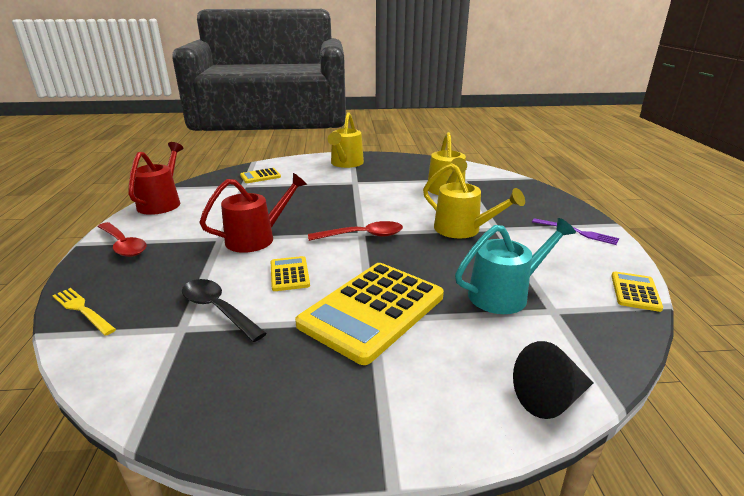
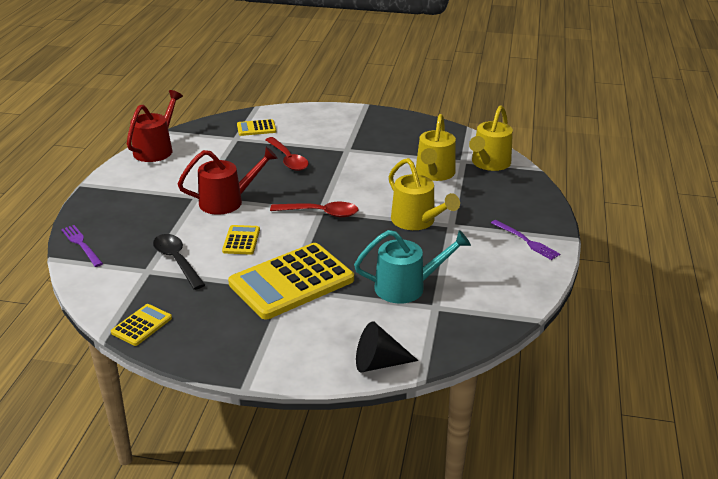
camera: 15 degrees right, 5 degrees up
(82, 310) = (81, 244): yellow fork -> purple fork
(123, 245) = (117, 191): red spoon -> red spoon (288, 159)
(345, 164) = (351, 122): yellow watering can -> yellow watering can (489, 164)
(635, 292) = (521, 304): yellow calculator -> yellow calculator (142, 325)

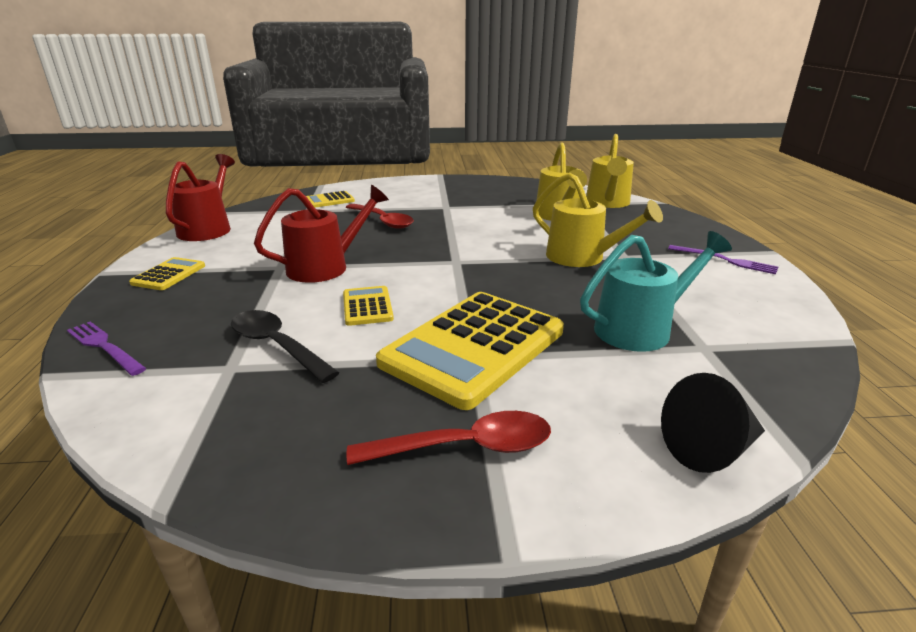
camera: 15 degrees left, 5 degrees down
(142, 325) = (241, 464): yellow calculator -> yellow calculator (169, 275)
(321, 213) = (458, 264): red spoon -> red spoon (465, 447)

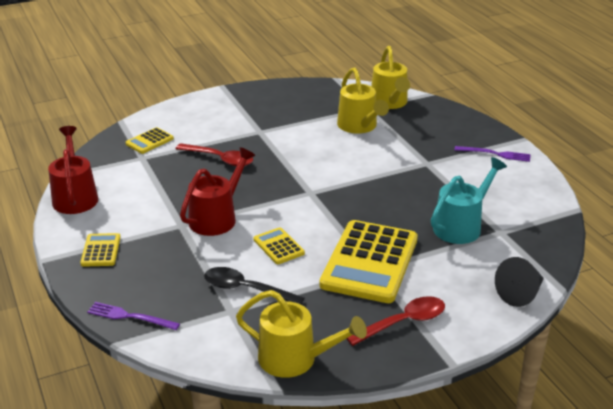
camera: 20 degrees left, 5 degrees up
(583, 258) = (399, 171): yellow watering can -> yellow watering can (295, 359)

